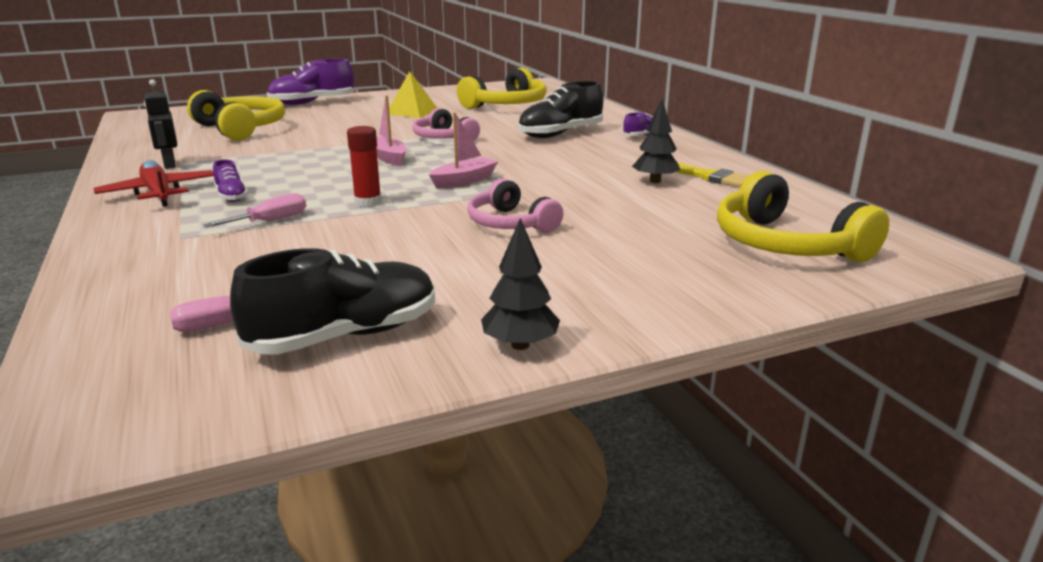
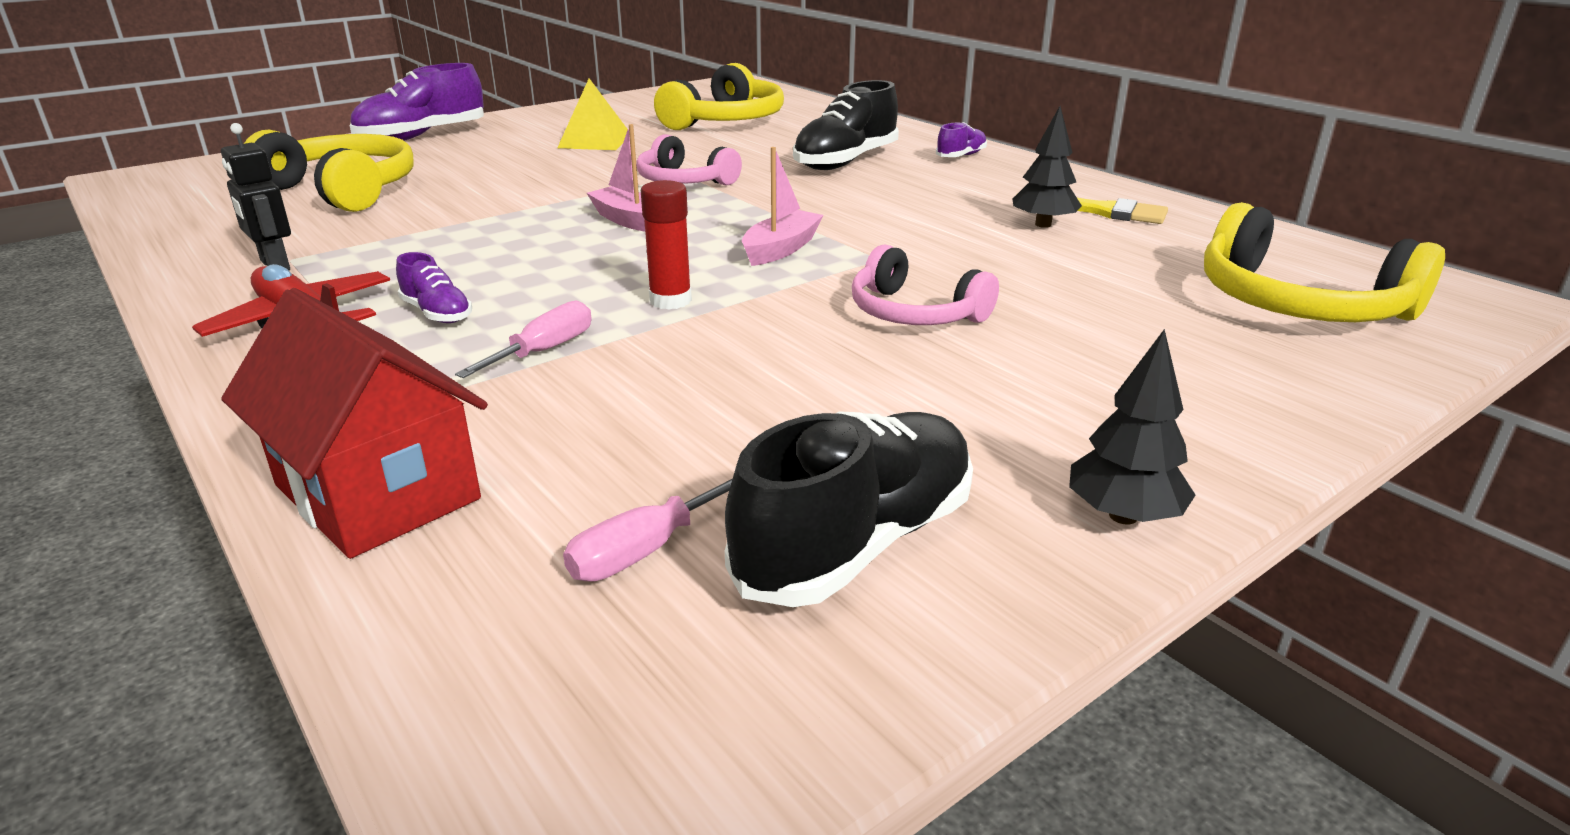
camera: 15 degrees left, 5 degrees up
(120, 278) = (378, 492): none -> red house

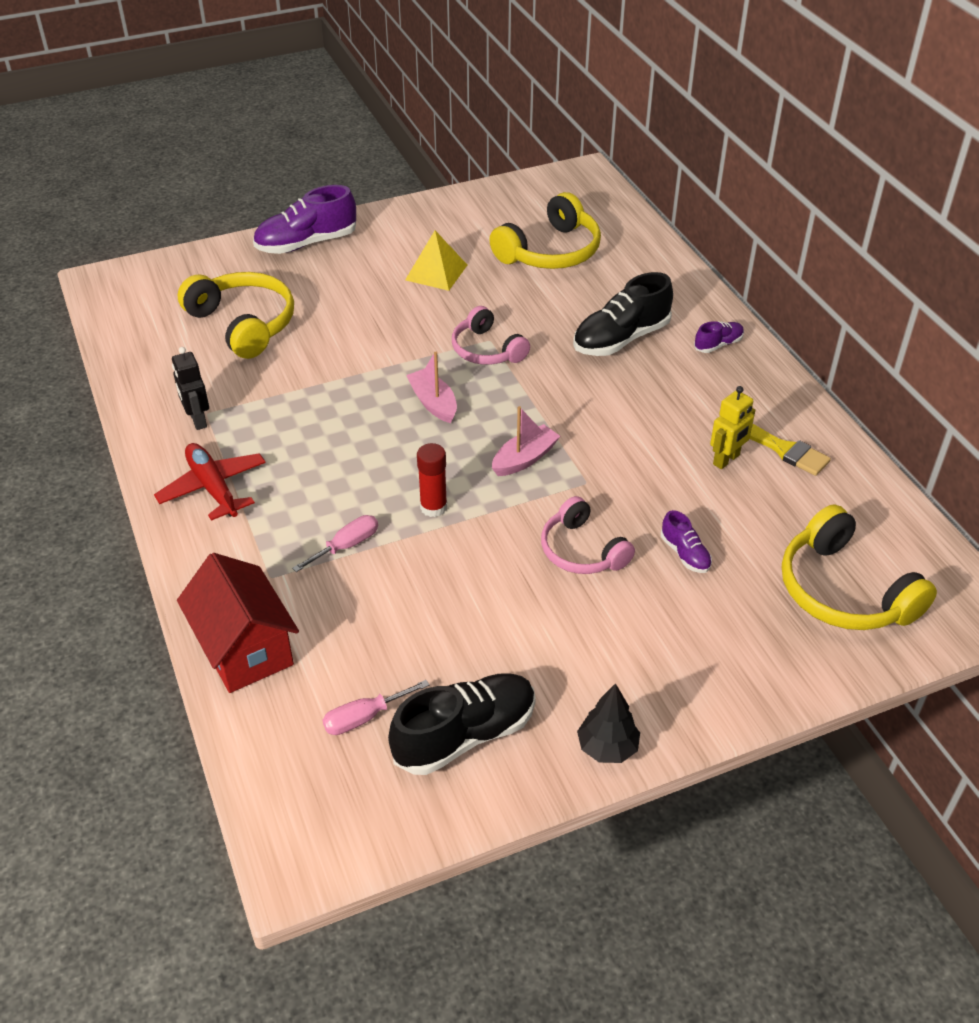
camera: 15 degrees right, 15 degrees up
(437, 313) = (290, 494): purple shoe -> purple shoe (685, 554)
(1043, 224) = (726, 460): black tree -> yellow robot

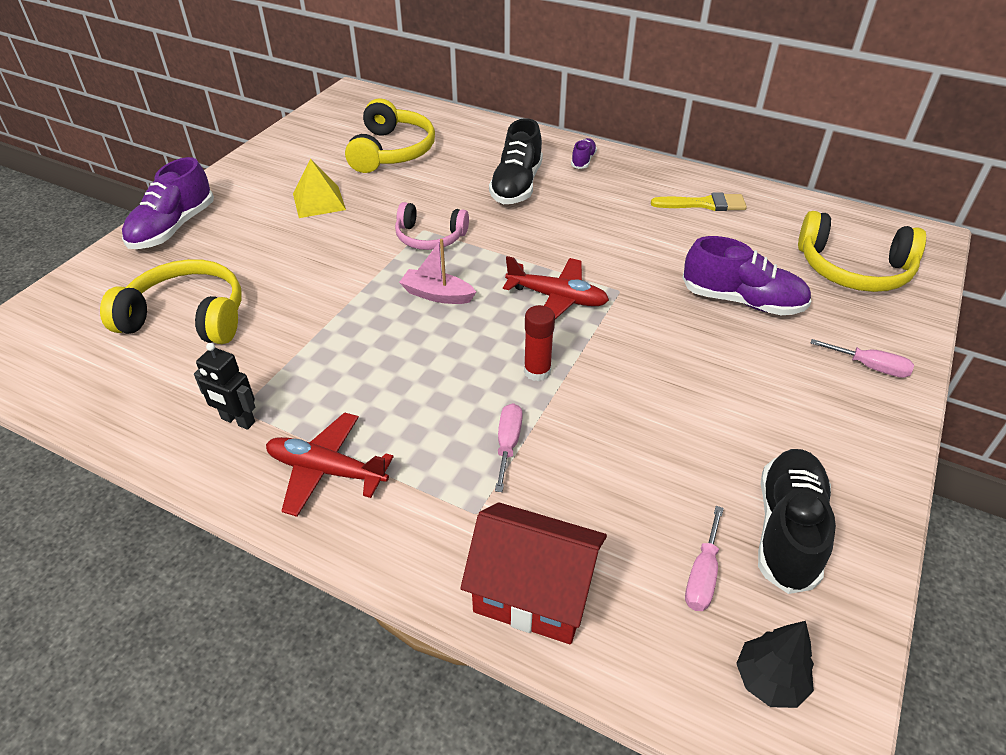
camera: 40 degrees left, 0 degrees up
(524, 459) = (557, 298): pink boat -> red plane
(581, 551) = (679, 338): pink headphones -> none
(607, 747) = (879, 465): black tree -> black tree (769, 680)
(685, 554) = (742, 301): purple shoe -> purple shoe, size x2.00
(721, 677) = (870, 367): none -> pink screwdriver
(726, 460) = (684, 228): yellow robot -> none

